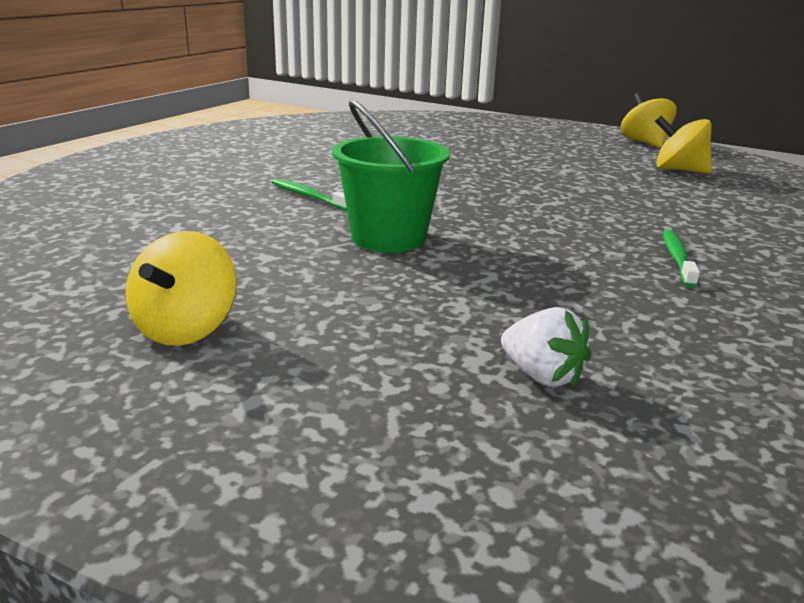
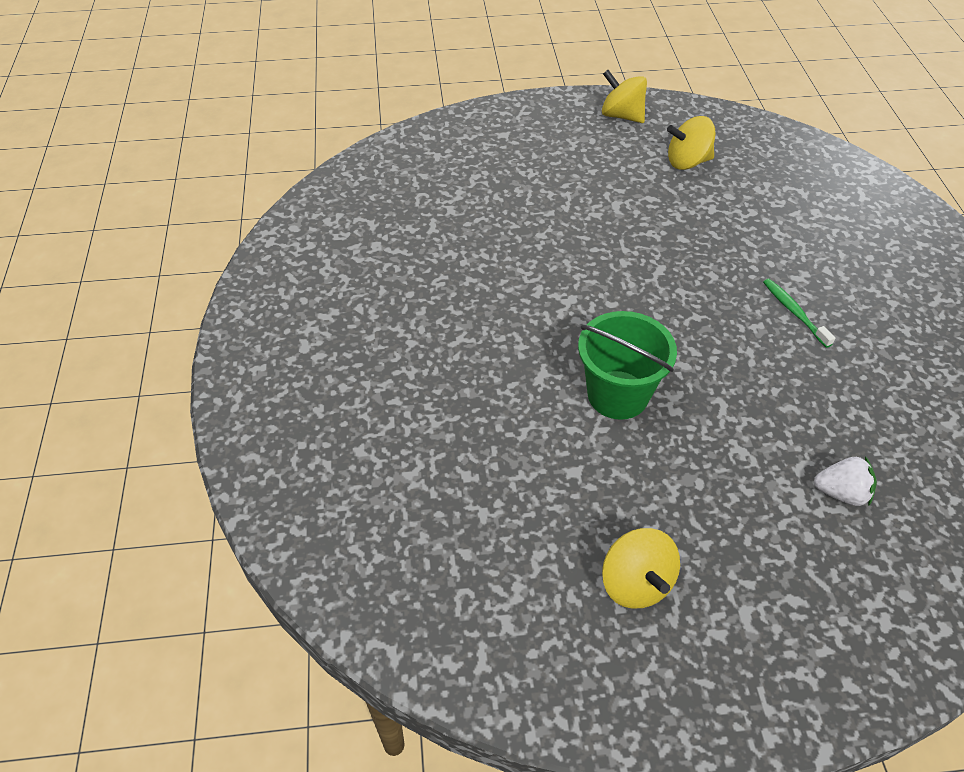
camera: 35 degrees left, 25 degrees up
(308, 196) = (495, 366): green toothbrush -> none

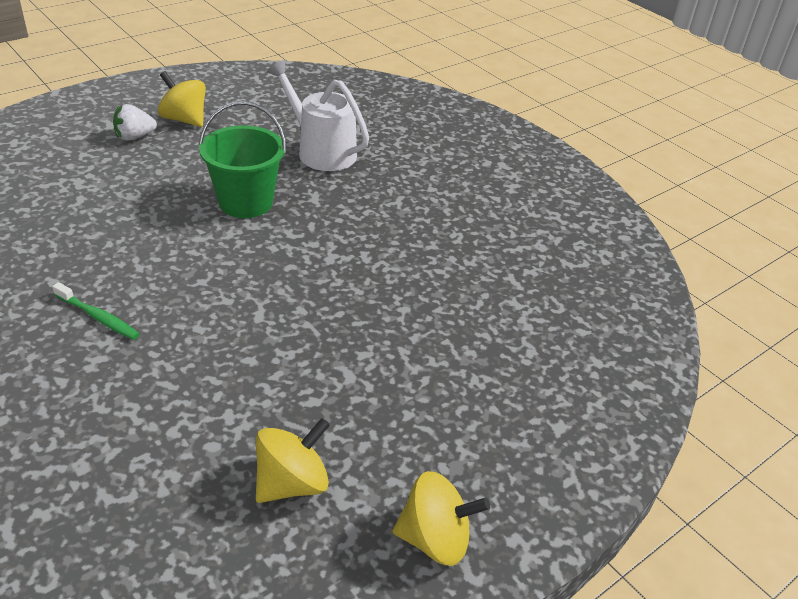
camera: 145 degrees right, 10 degrees down
(489, 444) = (321, 151): none -> white watering can
(841, 493) = (44, 193): white strawberry -> white strawberry (135, 137)

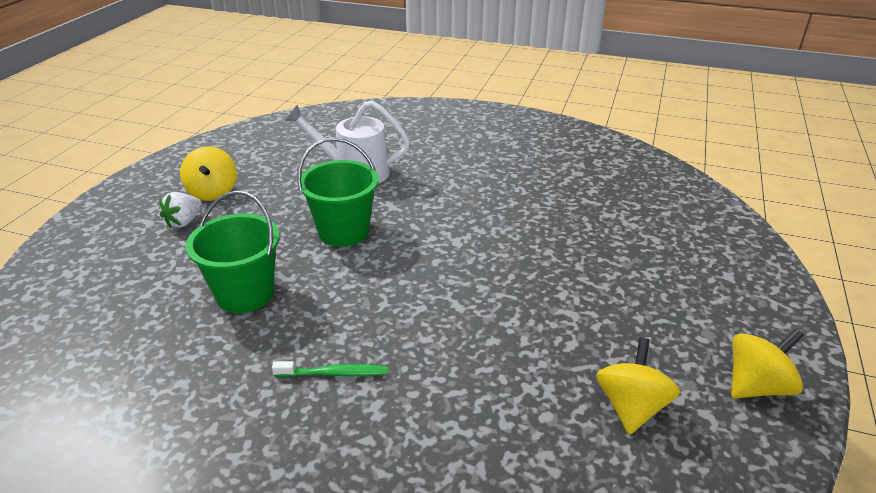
camera: 30 degrees left, 5 degrees down
(110, 219) = (245, 294): none -> green bucket
(184, 119) = (213, 192): yellow spinning top -> yellow spinning top turned 105 degrees counterclockwise

